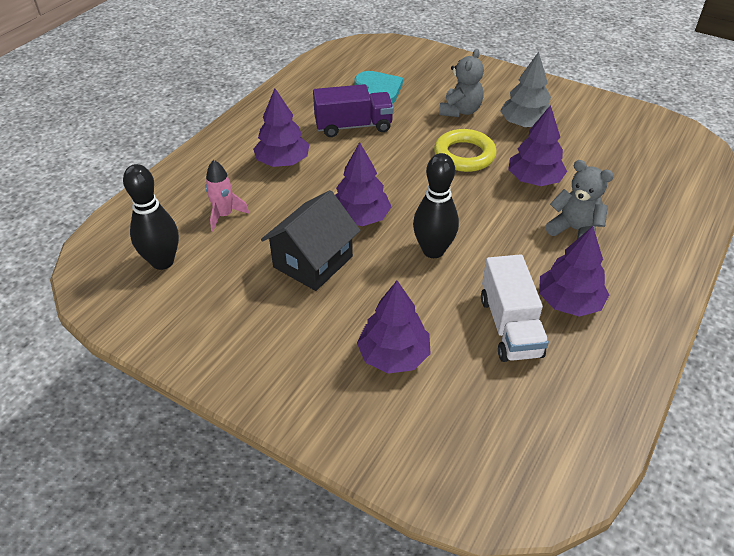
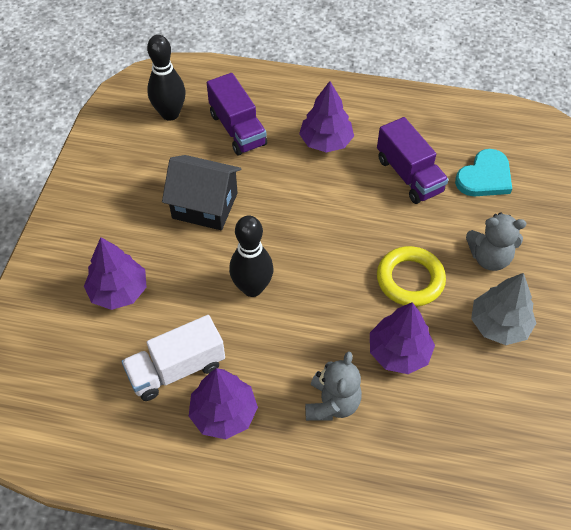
camera: 70 degrees right, 10 degrees up
(224, 215) = (237, 129): pink rocket -> purple truck
(360, 218) = (274, 221): purple tree -> none

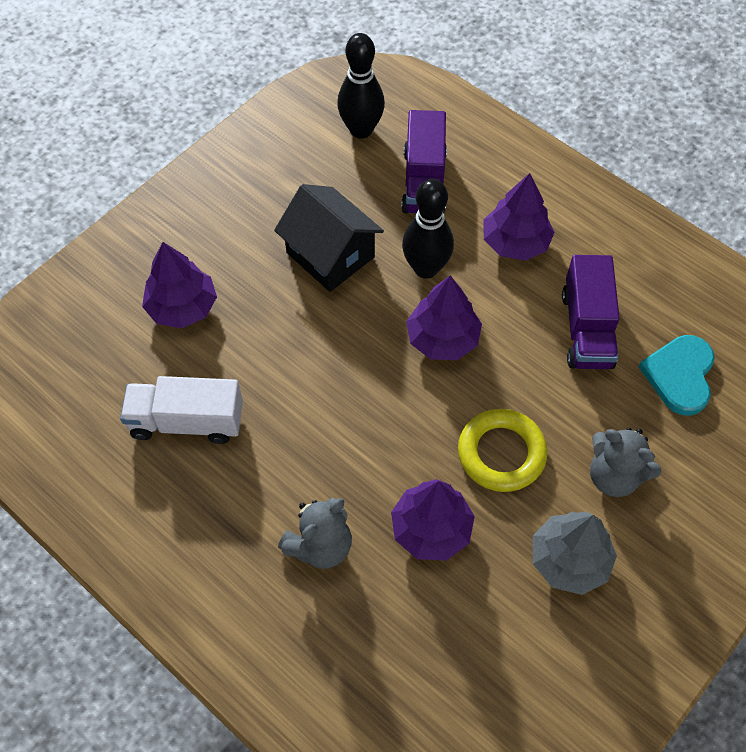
camera: 30 degrees right, 5 degrees up
(223, 413) = (203, 494): purple tree -> purple tree (442, 338)
(252, 288) = (320, 373): black bowling pin -> black bowling pin (426, 268)
(485, 177) = (679, 375): turquoise heart -> turquoise heart turned 120 degrees clockwise

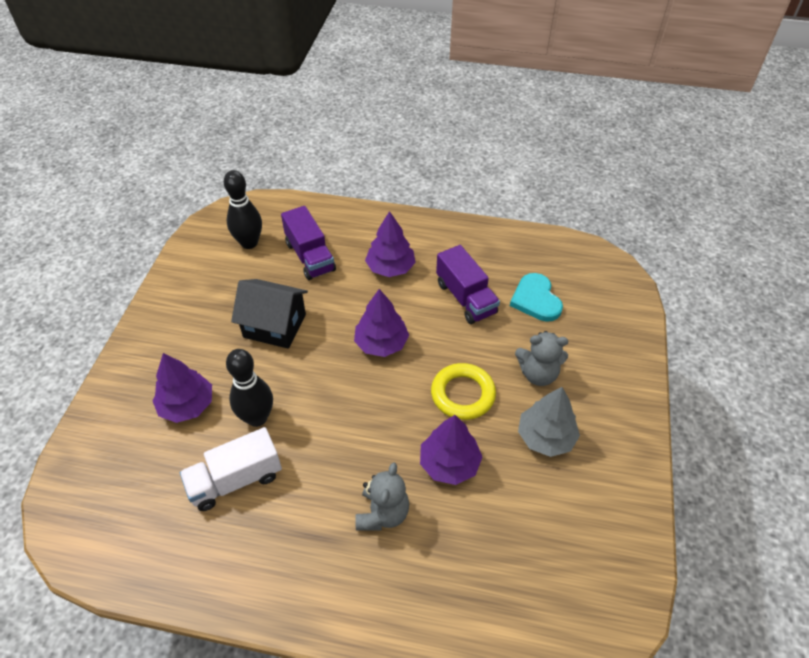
camera: 30 degrees left, 10 degrees down
(426, 268) = (344, 306): black bowling pin -> black bowling pin (257, 418)

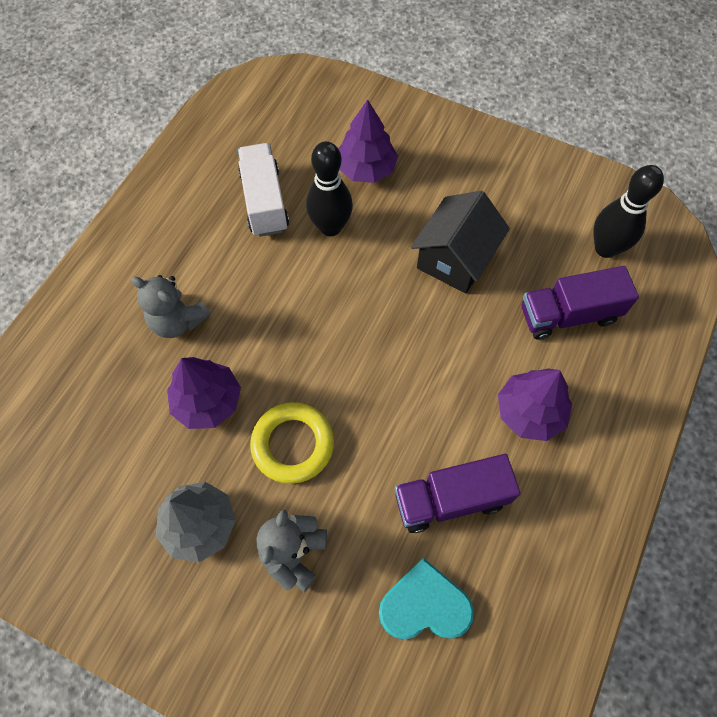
camera: 105 degrees right, 15 degrees up
(381, 343) = (398, 369): purple tree -> none

